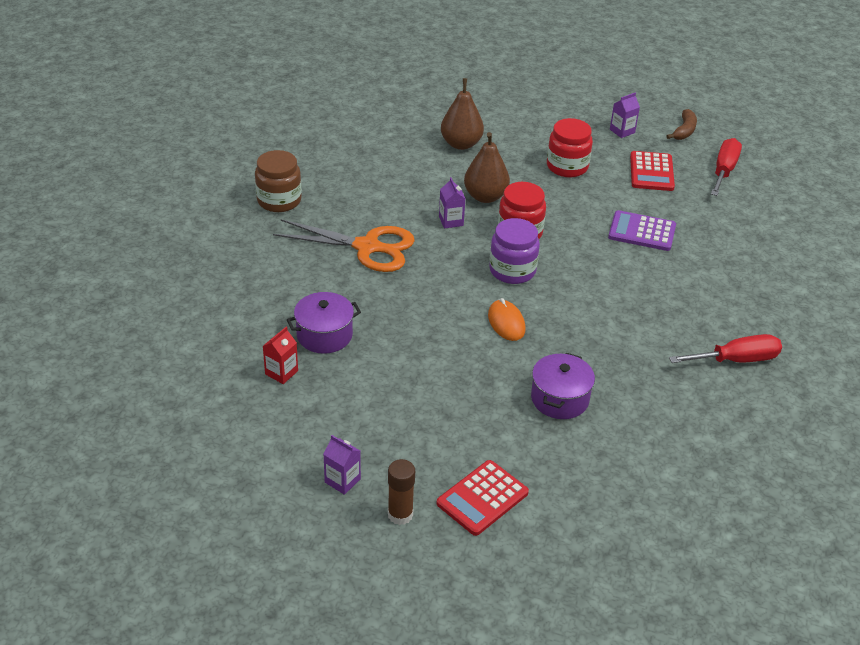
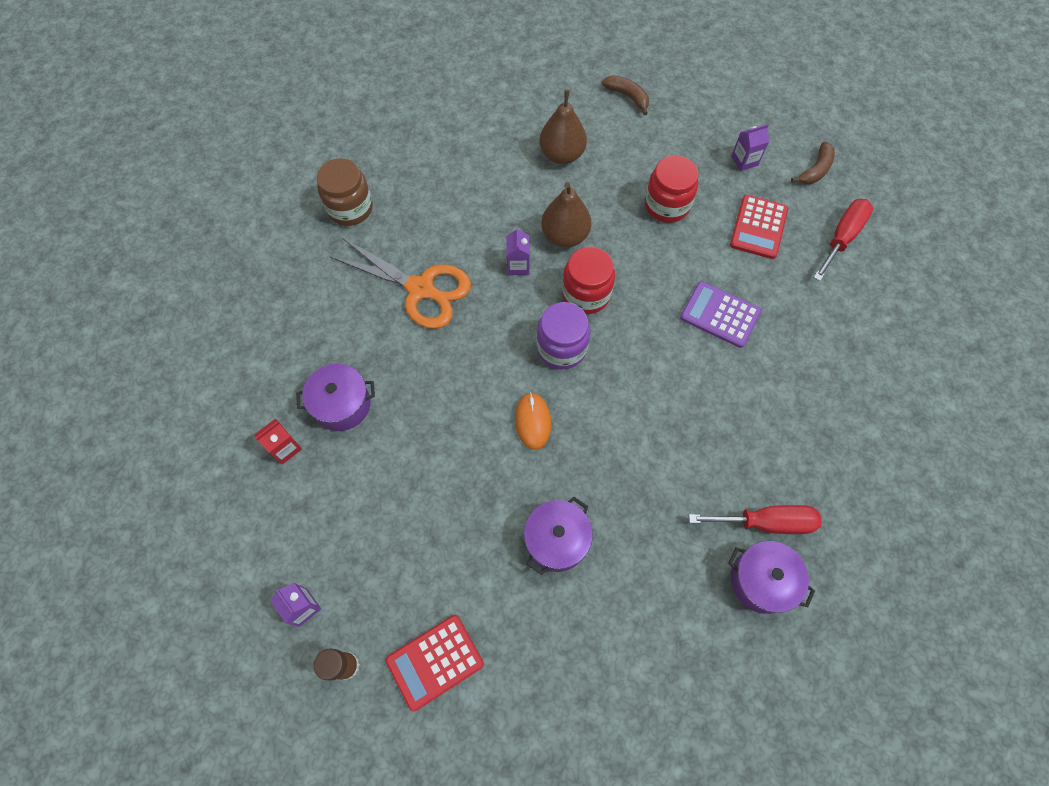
camera: 15 degrees right, 25 degrees up
(504, 100) = (627, 96): none -> brown banana
(748, 398) = (761, 581): none -> purple pot

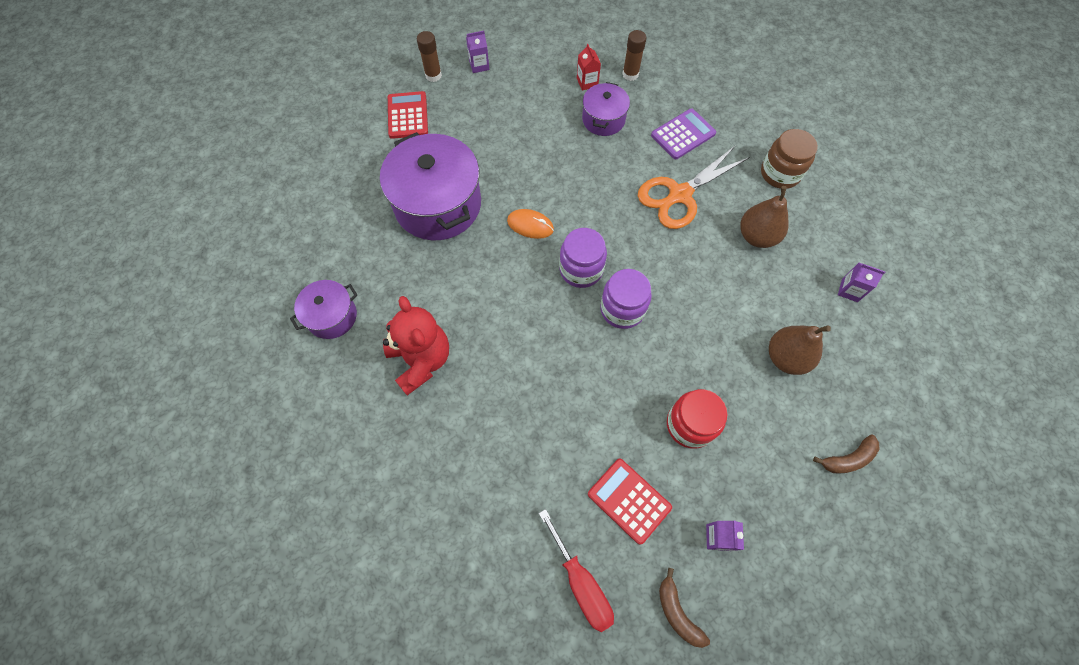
camera: 115 degrees right, 0 degrees up
(253, 402) = (630, 74): none -> brown glue stick
(518, 265) = (673, 270): purple carton -> purple carton (849, 290)
(556, 540) = (438, 204): purple pot -> purple pot, size x1.88
(565, 236) = (689, 319): brown pear -> brown pear (757, 236)
(586, 294) = (622, 309): red jar -> purple jar
(720, 315) = (552, 408): purple calculator -> purple calculator (683, 134)
(749, 455) = (421, 360): none -> red teddy bear
(766, 522) = (366, 343): red screwdriver -> none

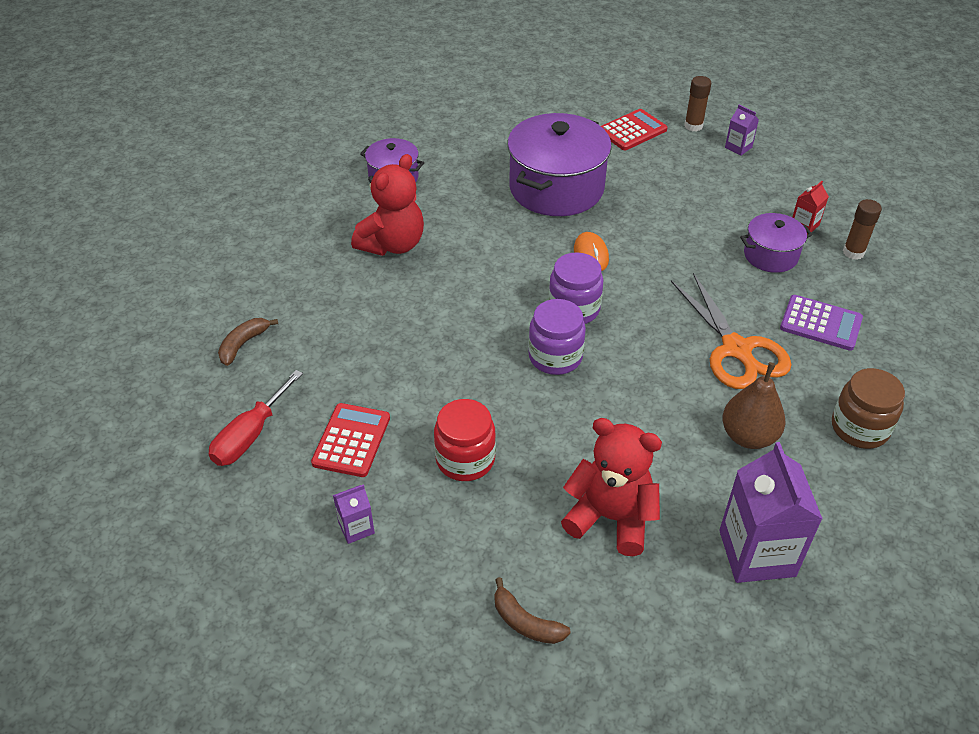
camera: 60 degrees right, 20 degrees down
(677, 612) = (259, 521): brown banana -> brown banana (243, 344)
(679, 195) = (736, 350): orange scissors -> orange scissors turned 135 degrees counterclockwise
(786, 357) = (610, 518): brown pear -> red teddy bear
(849, 290) = (757, 553): purple carton -> purple carton, size x2.13

